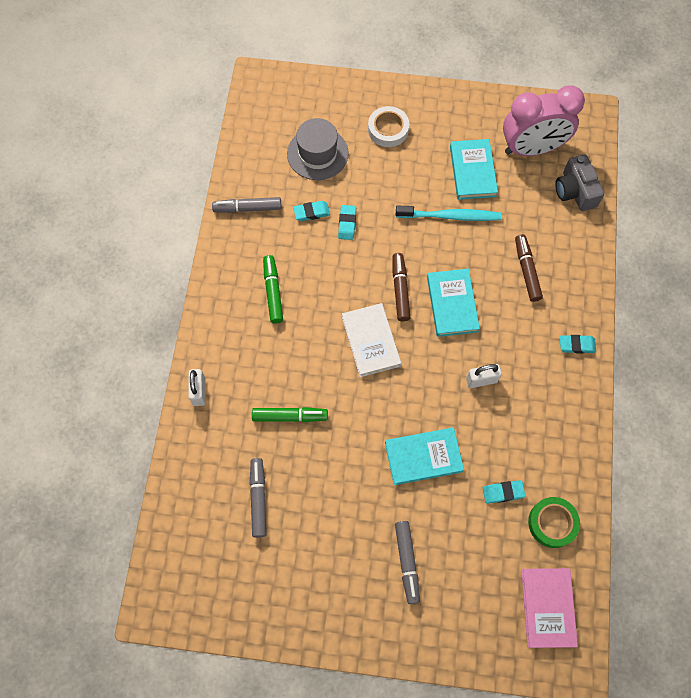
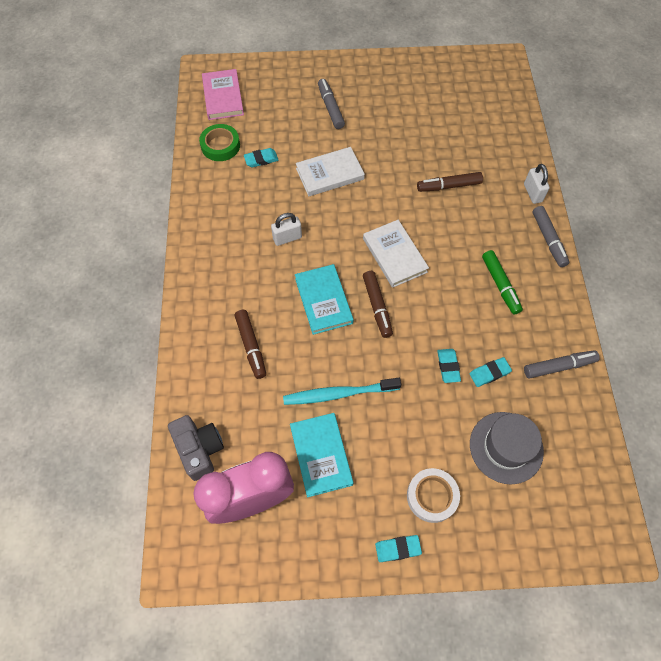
camera: 170 degrees right, 5 degrees down
(258, 499) = (454, 129): grey marker -> grey marker (548, 240)
(290, 416) = (448, 186): green marker -> brown marker
(423, 457) = (330, 174): turquoise book -> white book
(577, 345) = (199, 281): turquoise eraser -> turquoise eraser (398, 549)

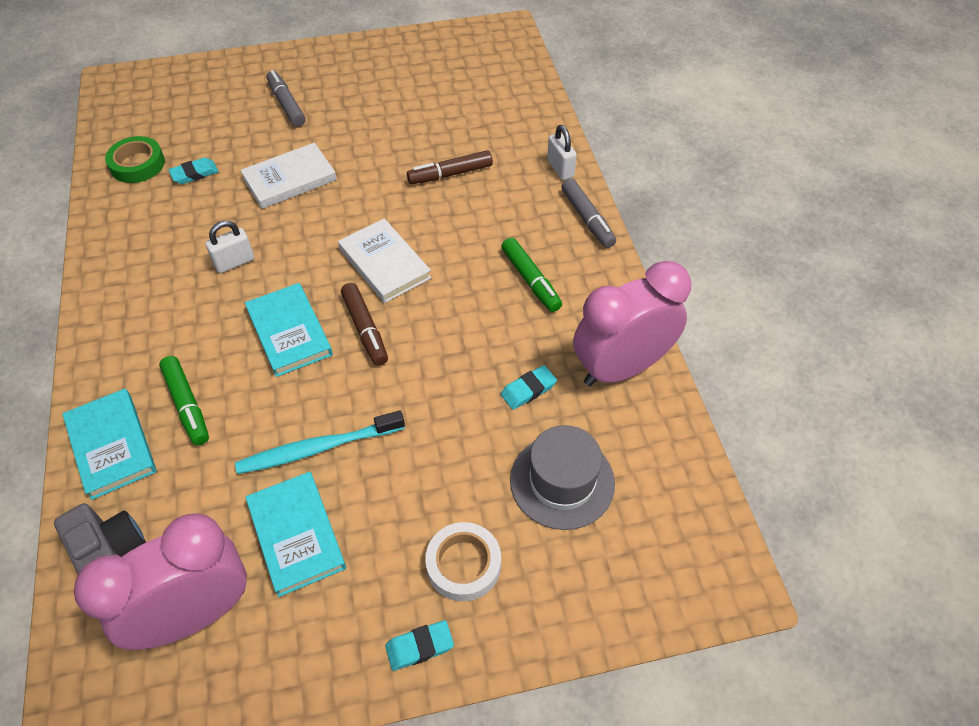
camera: 10 degrees left, 10 degrees down
(200, 368) = (112, 445): none -> turquoise book
(223, 97) = (140, 108): pink book -> none
(251, 346) = (187, 405): brown marker -> green marker
(448, 366) = (470, 390): turquoise eraser -> none
(559, 366) = (621, 368): grey marker -> pink clock

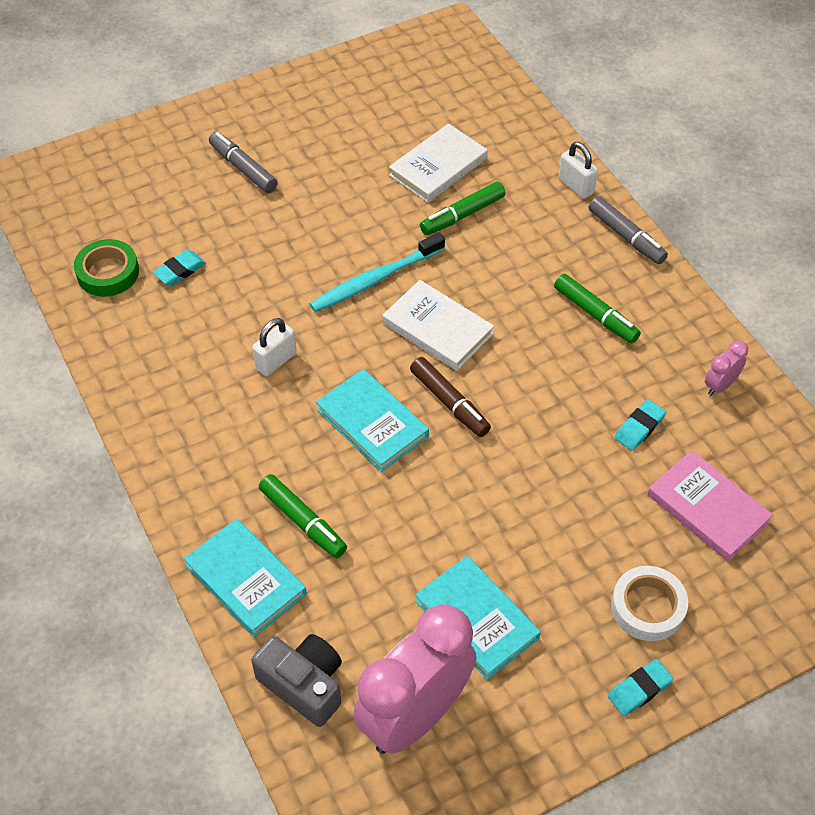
camera: 15 degrees left, 0 degrees up
(290, 179) = (290, 256): white book -> white book (438, 167)
(318, 448) = (458, 533): turquoise toothbrush -> turquoise toothbrush (375, 280)
(450, 174) = (462, 215): brown marker -> green marker
(562, 481) = (707, 508): grey hat -> pink book
(621, 368) = (720, 385): pink clock -> pink clock, size x0.41

